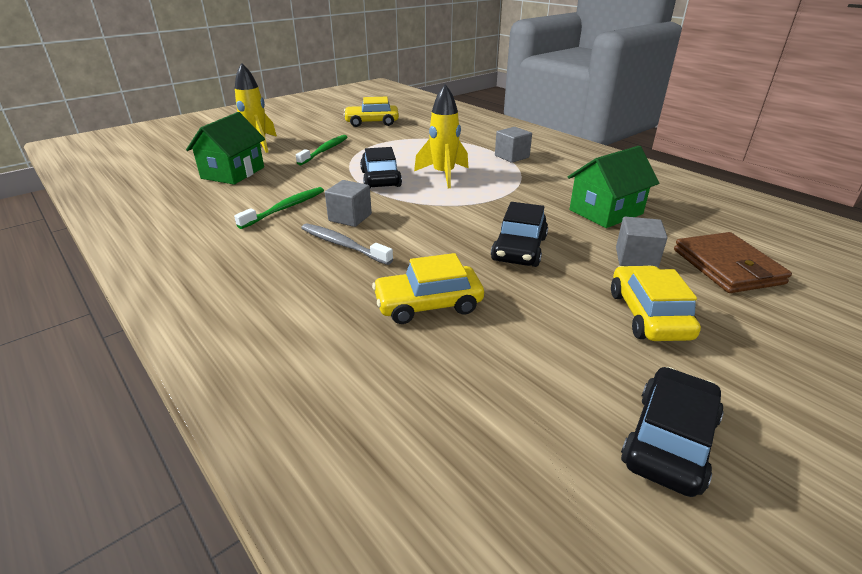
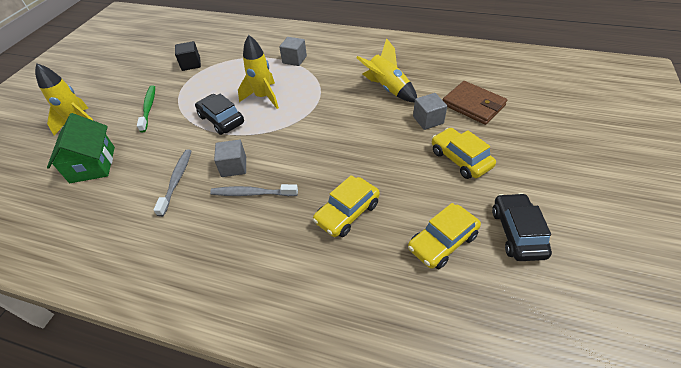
camera: 30 degrees left, 15 degrees up
(285, 208) = (176, 181): green toothbrush -> grey toothbrush
(372, 122) = (158, 61): yellow car -> yellow car (442, 242)
(399, 132) = (191, 64): none -> black cube
(519, 249) = (363, 143): black car -> none
(605, 212) = (387, 89): green house -> yellow rocket

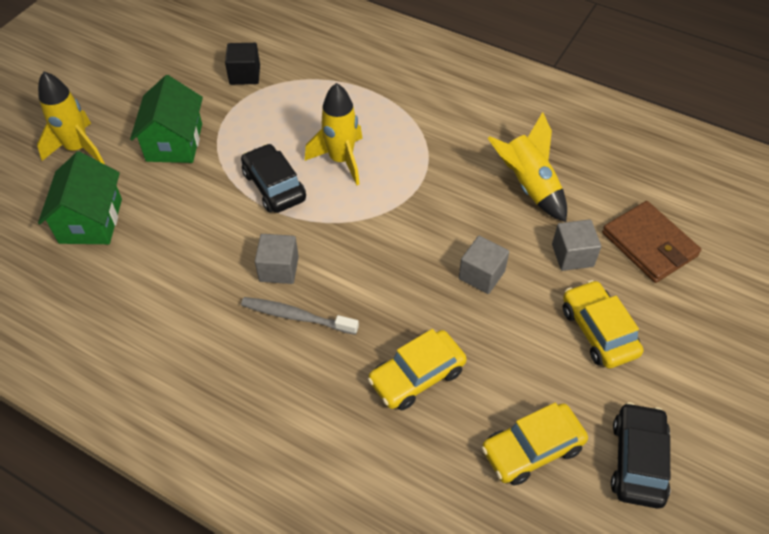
camera: 10 degrees right, 5 degrees up
(148, 108) = (174, 142): green toothbrush -> green house
(176, 181) = (199, 273): grey toothbrush -> none
(294, 60) = (401, 100): grey cube -> grey cube (481, 275)

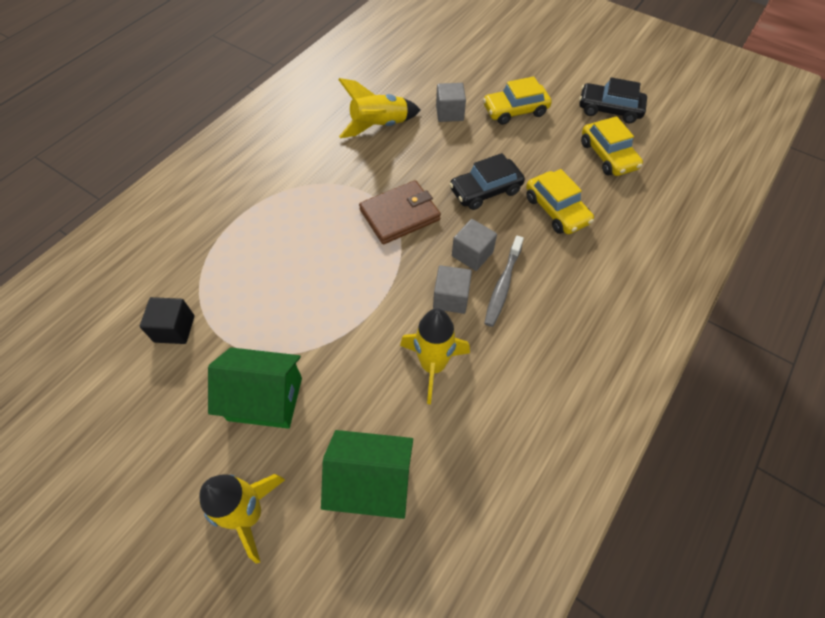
camera: 85 degrees left, 5 degrees up
(274, 186) = (349, 301): black car -> black car (485, 190)
(341, 160) = (325, 246): yellow rocket -> yellow rocket (433, 366)
(481, 275) = (464, 164): grey cube -> grey cube (472, 254)
(649, 244) = (443, 75): brown wallet -> brown wallet (400, 215)

